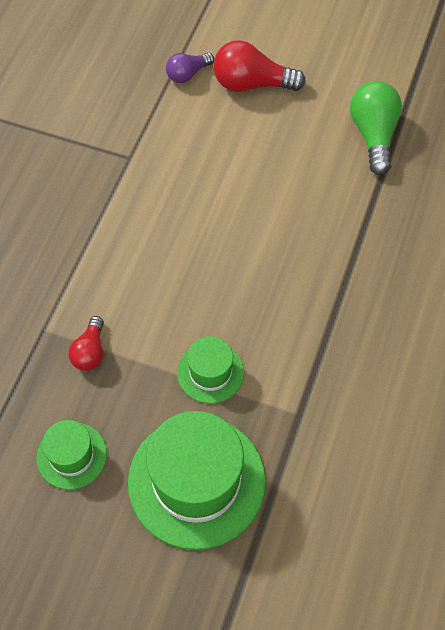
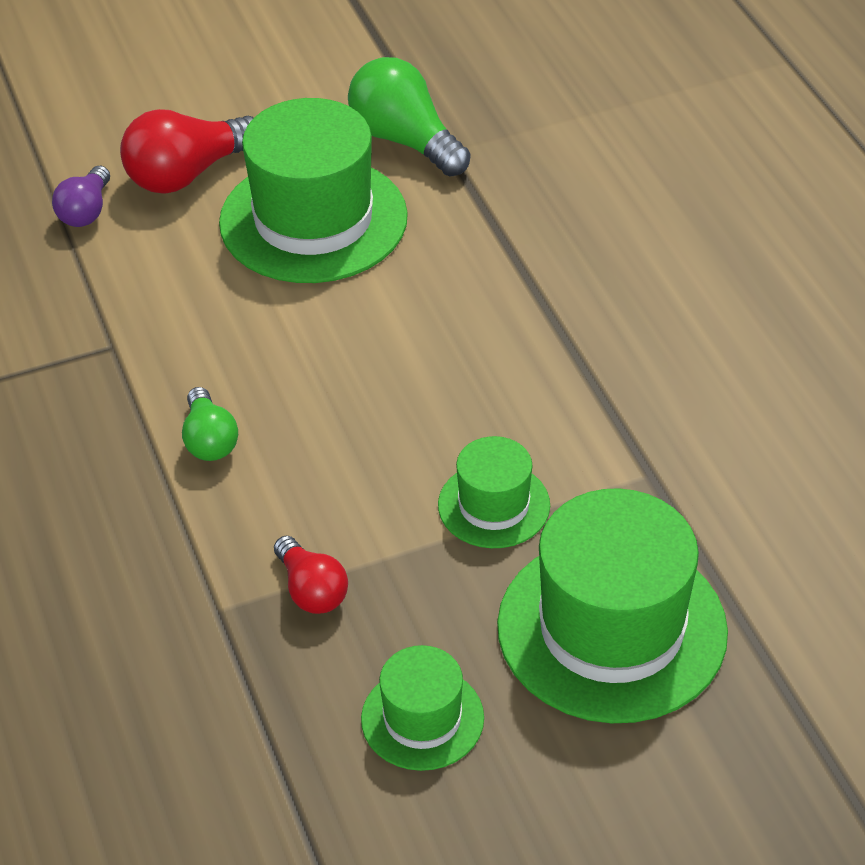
camera: 40 degrees left, 15 degrees down
(123, 239) = (209, 440): none -> green light bulb
(284, 151) = (313, 220): none -> green hat

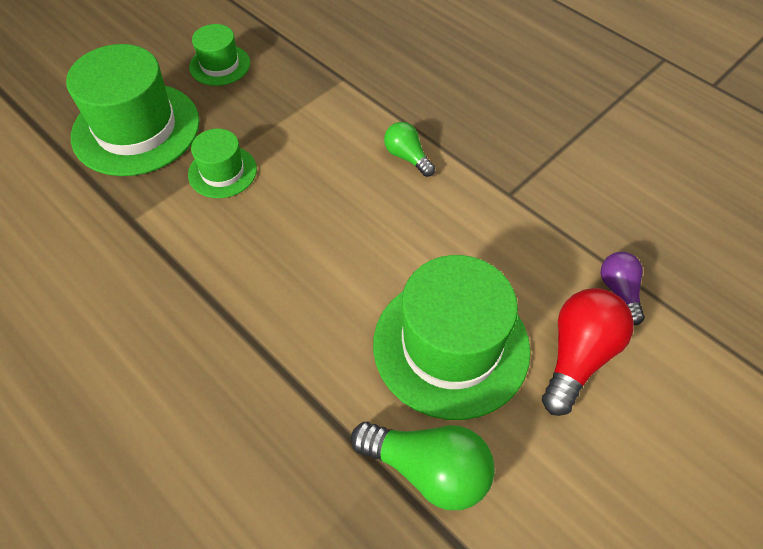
camera: 155 degrees right, 10 degrees up
(311, 590) = (302, 100): red light bulb -> none

